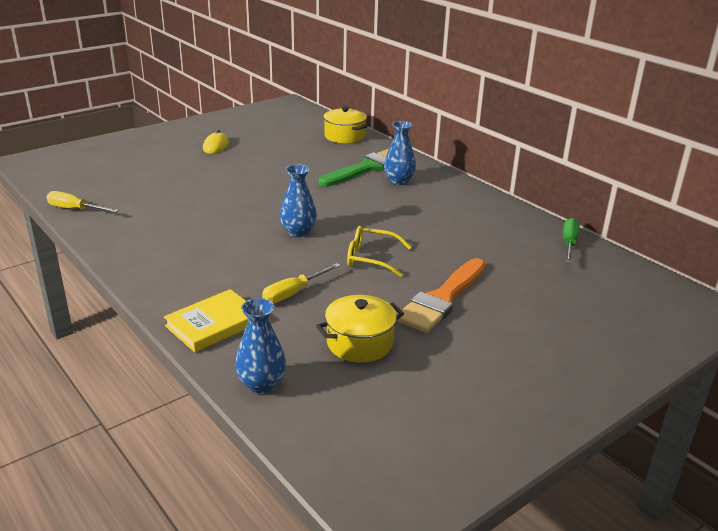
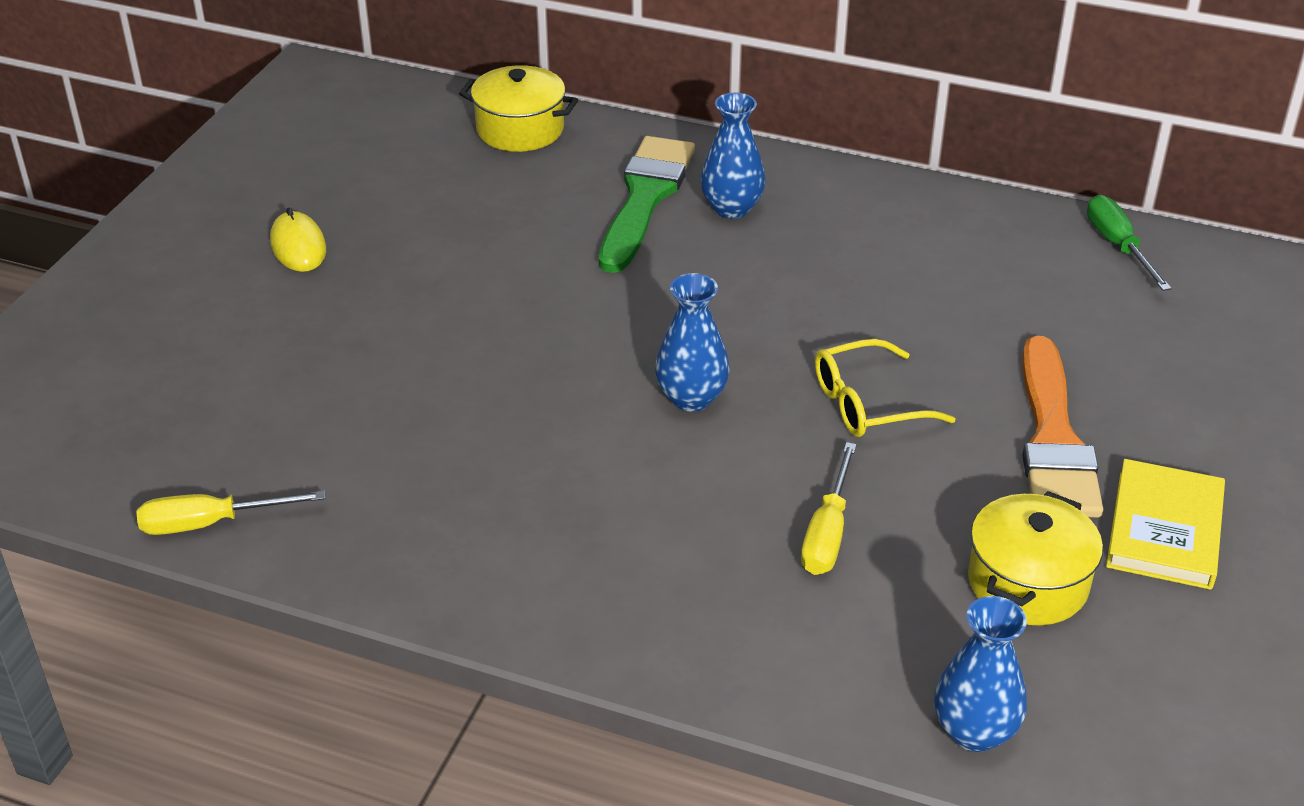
camera: 30 degrees left, 10 degrees up
(213, 324) = (775, 657): yellow book -> yellow book (1164, 530)

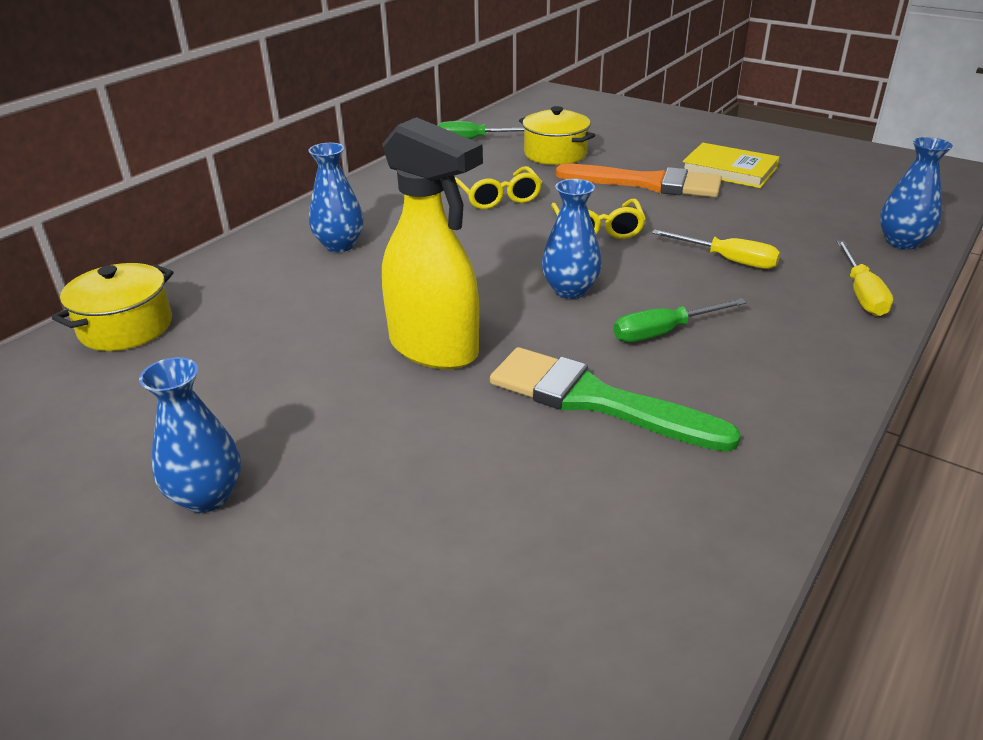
camera: 75 degrees left, 5 degrees down
(211, 523) = (696, 599): yellow screwdriver -> yellow screwdriver (861, 294)
(298, 246) = (207, 496): yellow mouse -> blue vase
(536, 319) = (434, 349): none -> yellow spray bottle
(619, 481) = (663, 332): none -> green screwdriver
(645, 198) = (295, 278): green brush -> green brush (595, 400)
(924, 303) = (498, 197): none -> yellow glasses
(1027, 583) = (774, 209): yellow pot -> yellow pot (555, 154)

